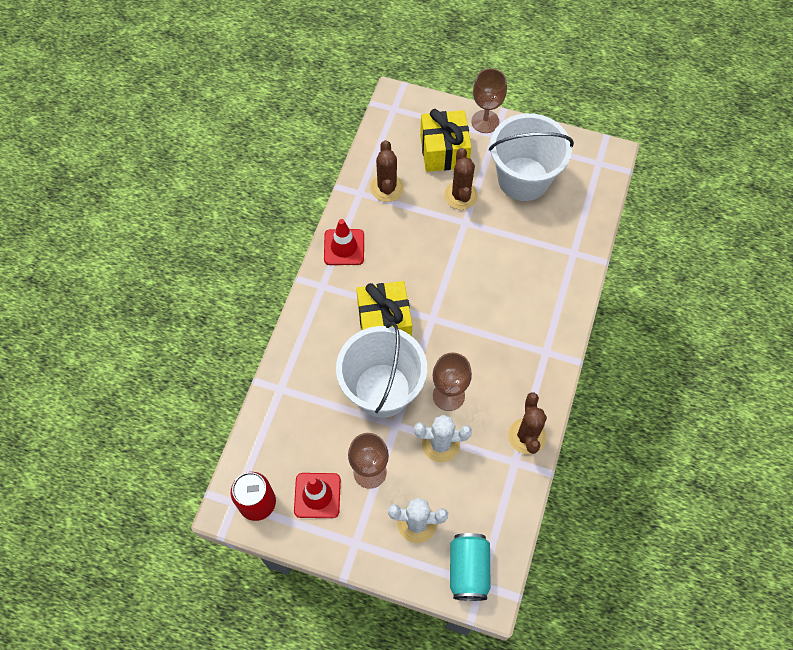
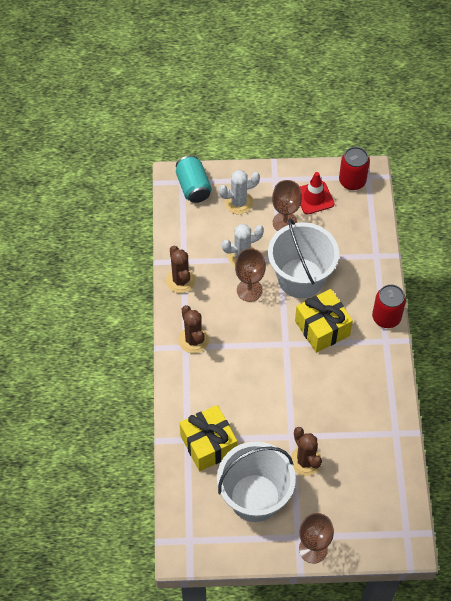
camera: 160 degrees right, 5 degrees down
(308, 311) = (386, 317): none -> red can
(344, 247) = (384, 379): red traffic cone -> none
(387, 188) = (374, 446): brown cactus -> brown cactus (193, 340)
(444, 151) = (339, 502): yellow gift -> yellow gift (208, 444)

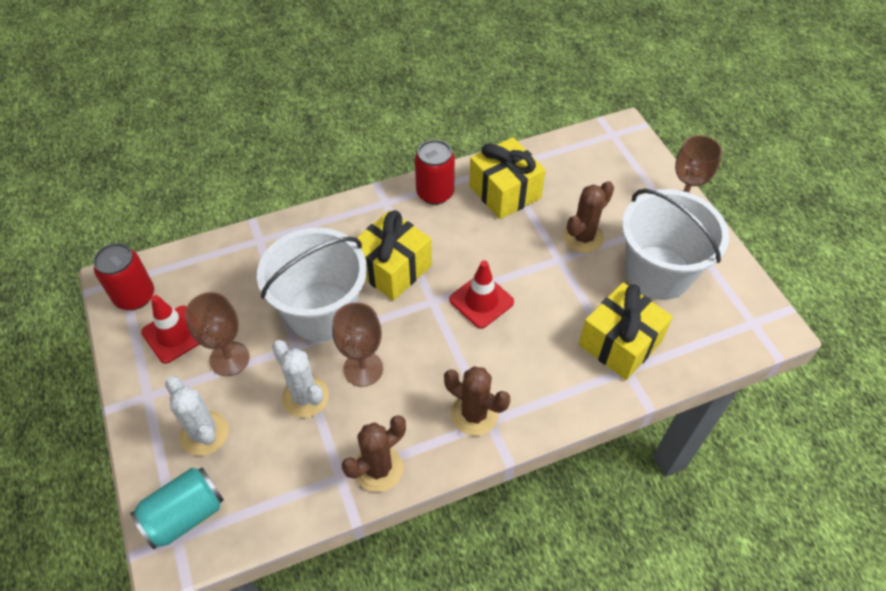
camera: 110 degrees left, 5 degrees down
(193, 340) = (474, 414): brown cactus -> brown cactus turned 75 degrees clockwise
(274, 373) = (481, 301): none -> red traffic cone
(368, 425) = (505, 192): none -> yellow gift
(386, 317) = (351, 209): red can -> red can (435, 193)

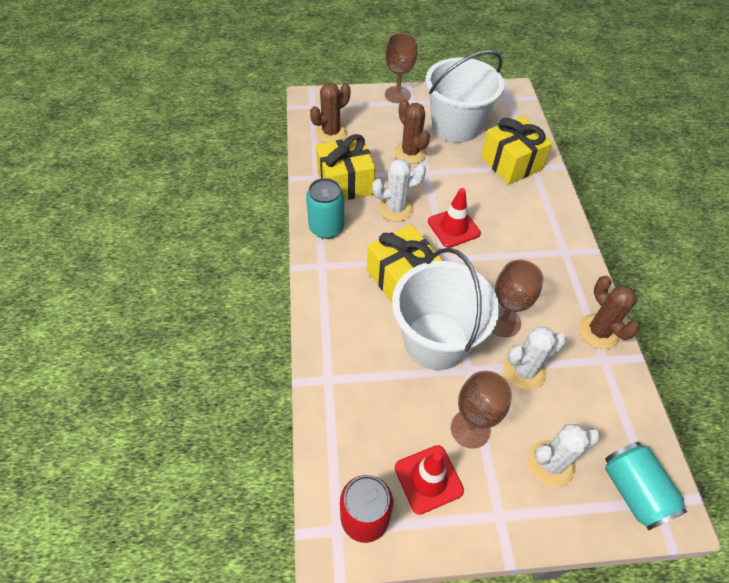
camera: 75 degrees left, 0 degrees up
(435, 193) = (326, 228): red can -> turquoise can
(474, 414) = (557, 259): brown cactus -> brown cactus (331, 133)
(487, 243) = (396, 208): none -> white cactus

